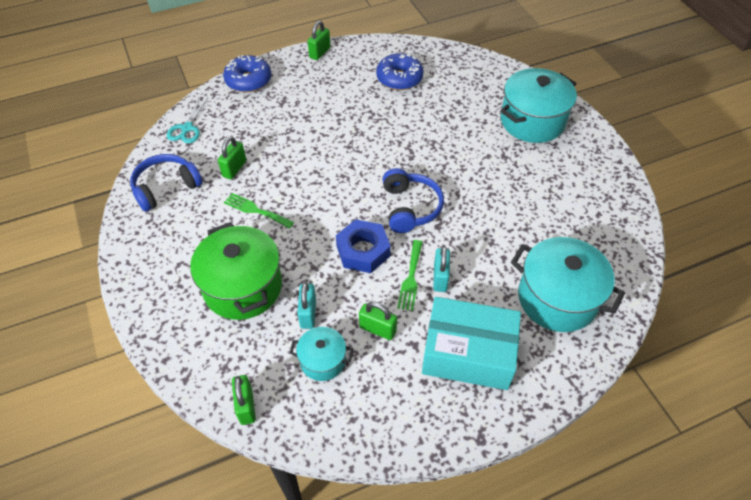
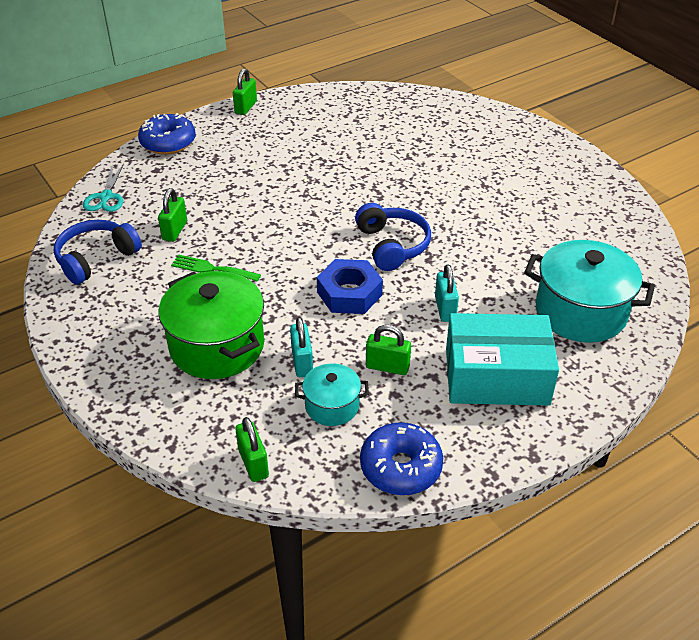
camera: 10 degrees left, 10 degrees down
(399, 78) = (345, 124): blue donut -> blue donut (400, 467)
(410, 278) = (411, 313): green fork -> none
(532, 121) = (506, 149): turquoise pot -> none

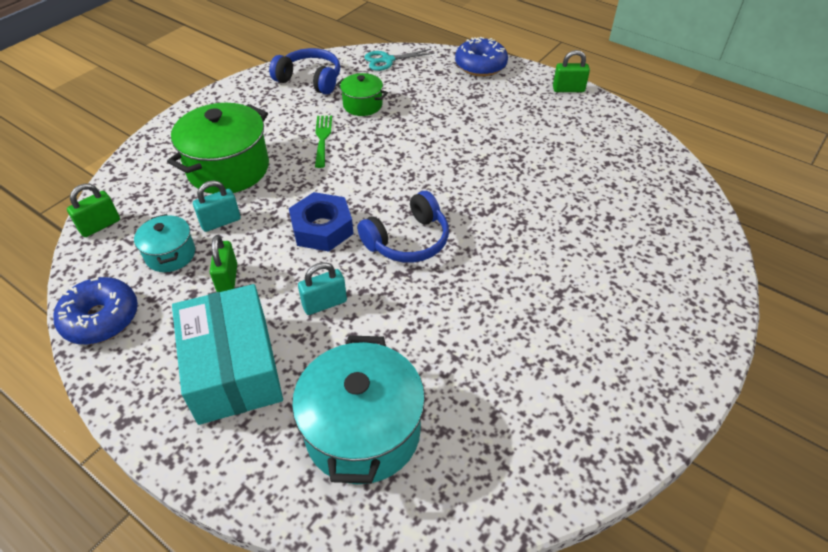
camera: 70 degrees right, 5 degrees up
(175, 231) = (362, 105): green padlock -> green pot

